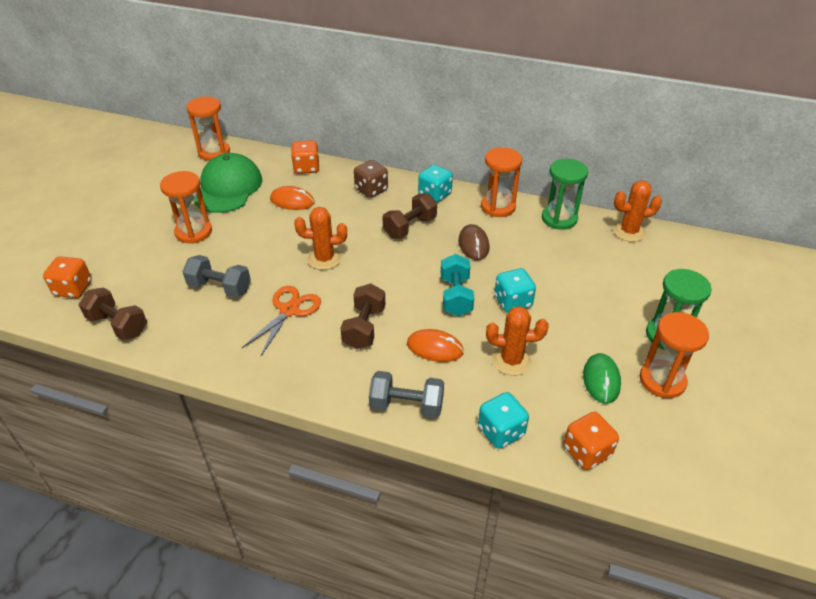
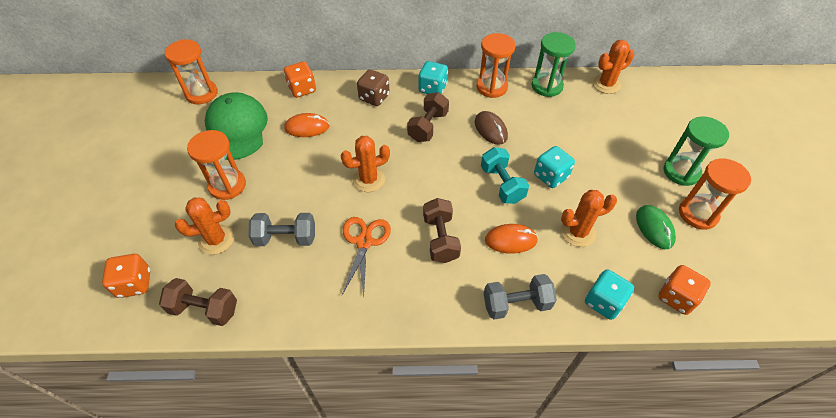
camera: 20 degrees left, 10 degrees up
(159, 273) = (216, 240): none -> orange cactus

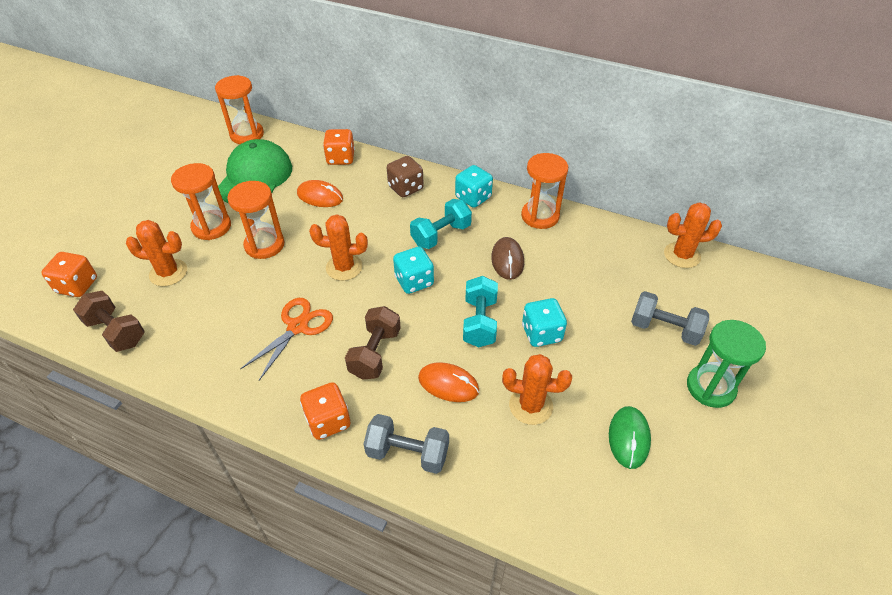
camera: 25 degrees right, 5 degrees down
(286, 238) = (228, 294): grey dumbbell -> grey dumbbell (664, 329)
(428, 127) = (441, 235): brown dumbbell -> turquoise dumbbell
(547, 86) = (605, 235): green hourglass -> none
(603, 302) = (508, 494): turquoise dice -> turquoise dice (414, 281)
(676, 297) = (601, 528): orange dice -> orange dice (328, 421)
(698, 214) = (698, 444): orange hourglass -> orange hourglass (264, 245)

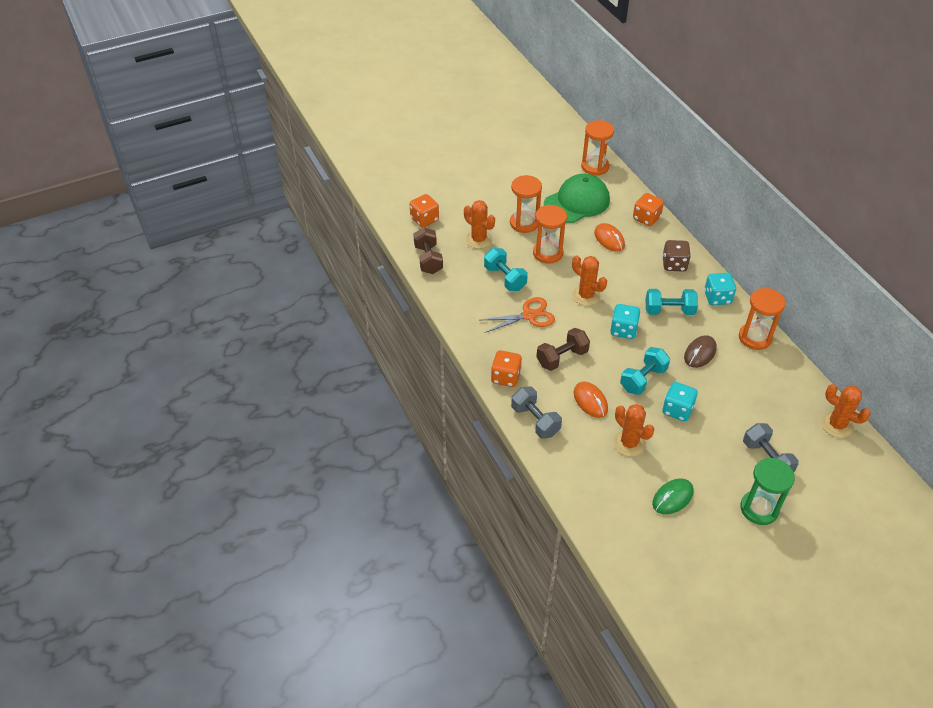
camera: 40 degrees right, 0 degrees up
(235, 300) = (505, 278): none -> turquoise dumbbell

